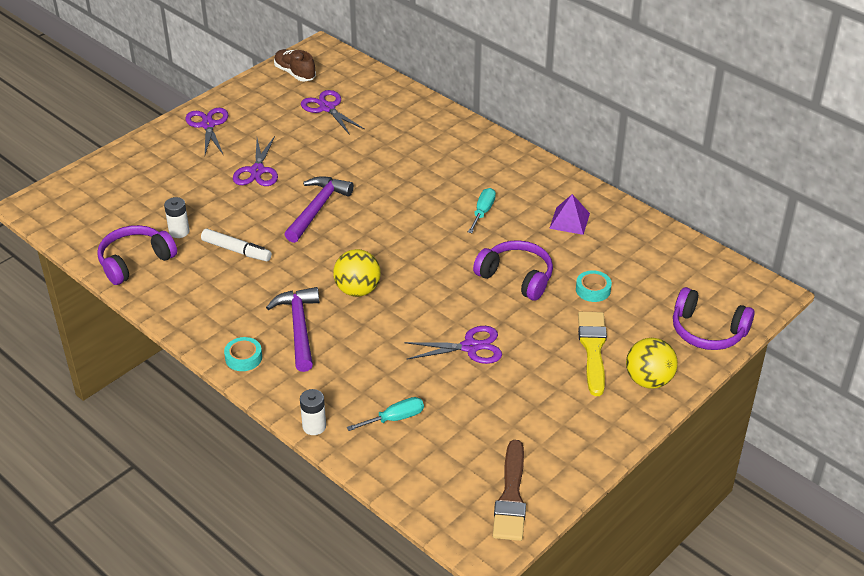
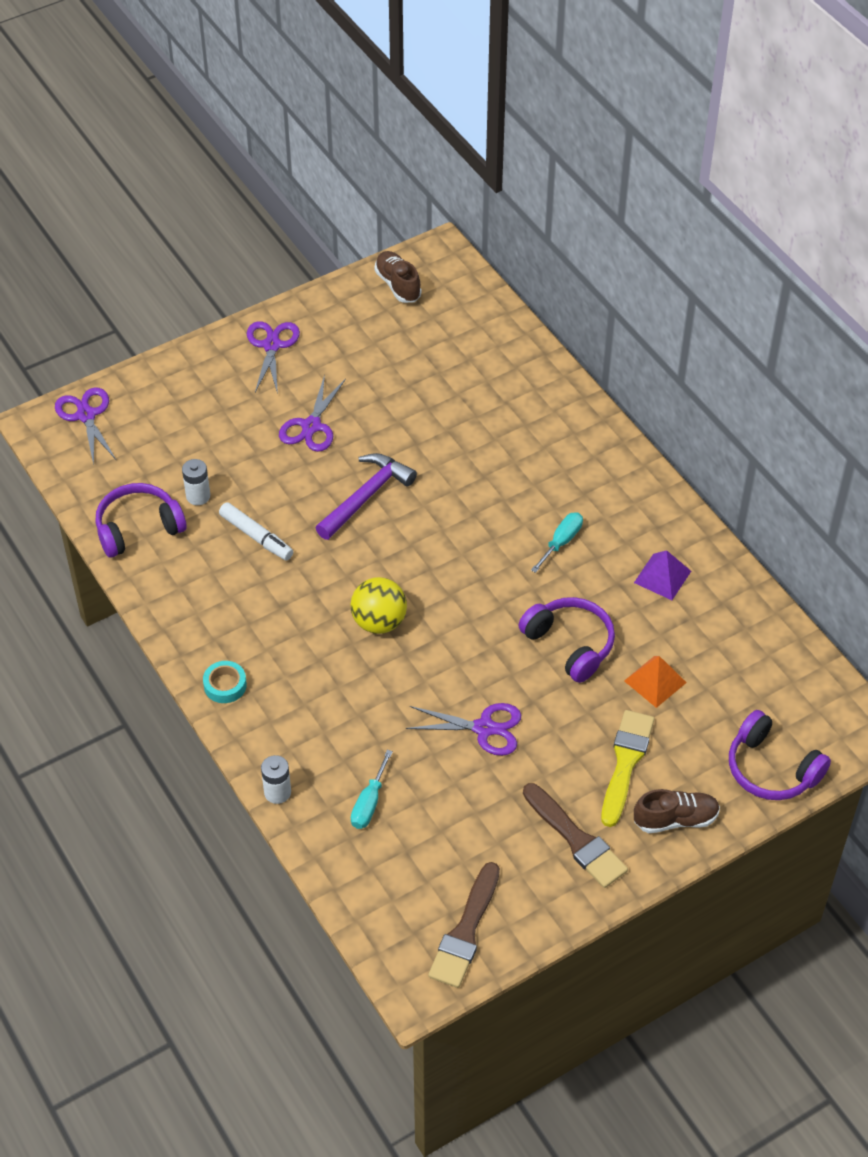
camera: 15 degrees right, 10 degrees up
(299, 328) = (298, 659): purple hammer -> none
(327, 108) = (421, 347): purple scissors -> purple scissors (86, 415)
(395, 418) = (369, 803): turquoise screwdriver -> turquoise screwdriver turned 120 degrees clockwise
(576, 410) = (576, 839): none -> brown brush
(593, 290) = (655, 681): turquoise tape -> orange pyramid
(648, 380) = (675, 819): yellow ball -> brown shoe

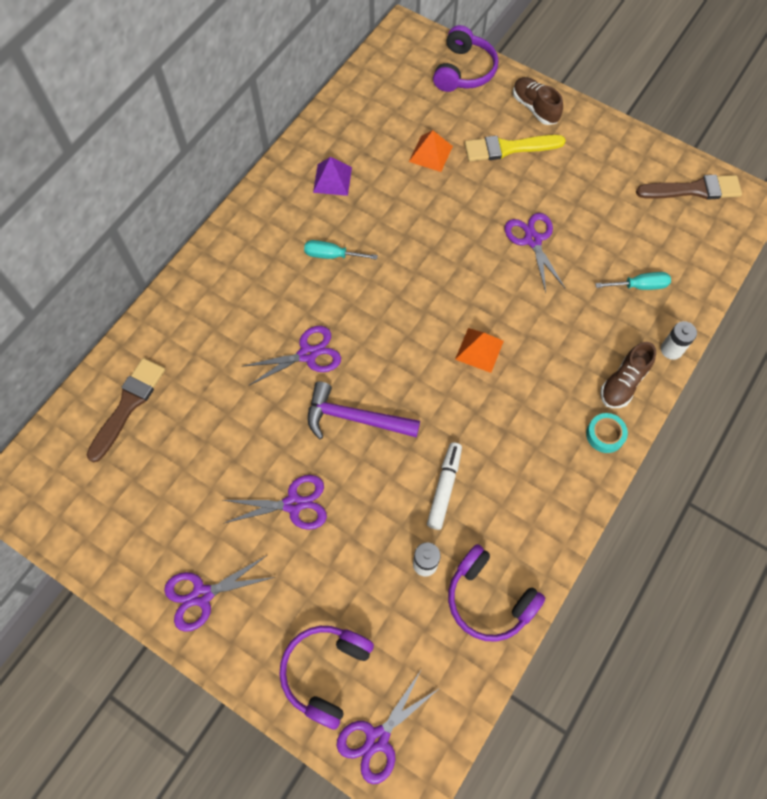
camera: 115 degrees left, 15 degrees up
(379, 622) = (479, 350): yellow ball -> orange pyramid
(398, 285) = (71, 512): brown shoe -> brown shoe (623, 383)
(455, 484) = (307, 354): none -> purple scissors
(570, 644) = (427, 215): purple headphones -> purple headphones (326, 672)
(576, 839) = (585, 155): brown brush -> brown brush (128, 405)

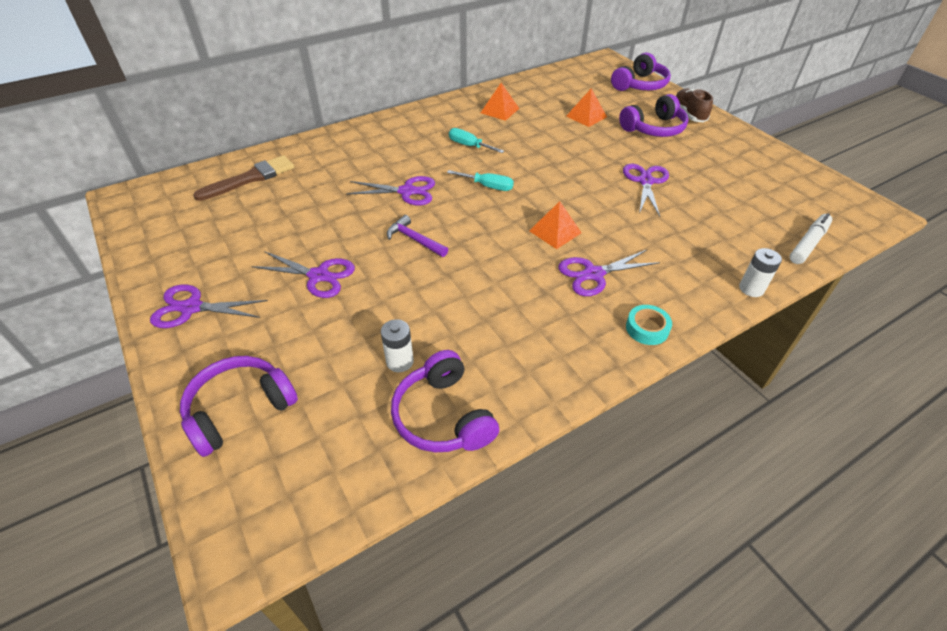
camera: 25 degrees right, 20 degrees down
(332, 179) = (500, 110): purple pyramid -> orange pyramid
(355, 418) = (414, 239): purple hammer -> purple hammer, size x0.64
(377, 738) = (238, 492): purple scissors -> purple scissors (593, 274)
(444, 487) = (459, 312): white marker -> white marker (808, 243)
(508, 148) = (654, 128): yellow brush -> purple headphones
(623, 383) = (687, 296): brown shoe -> none
(639, 286) = (736, 236): turquoise screwdriver -> turquoise screwdriver (488, 186)
(693, 190) = (820, 192): brown brush -> none

